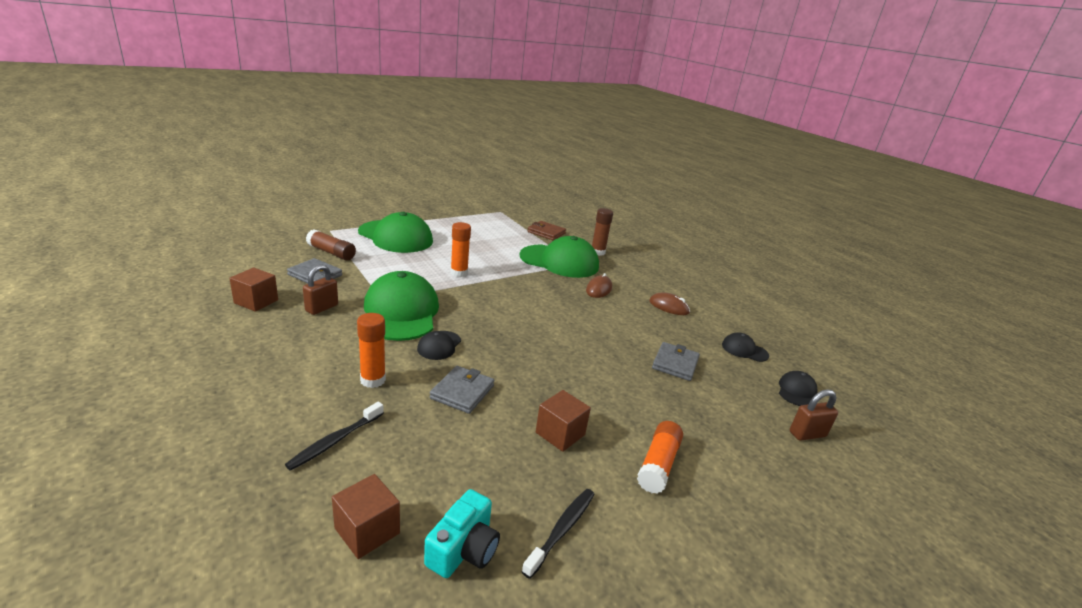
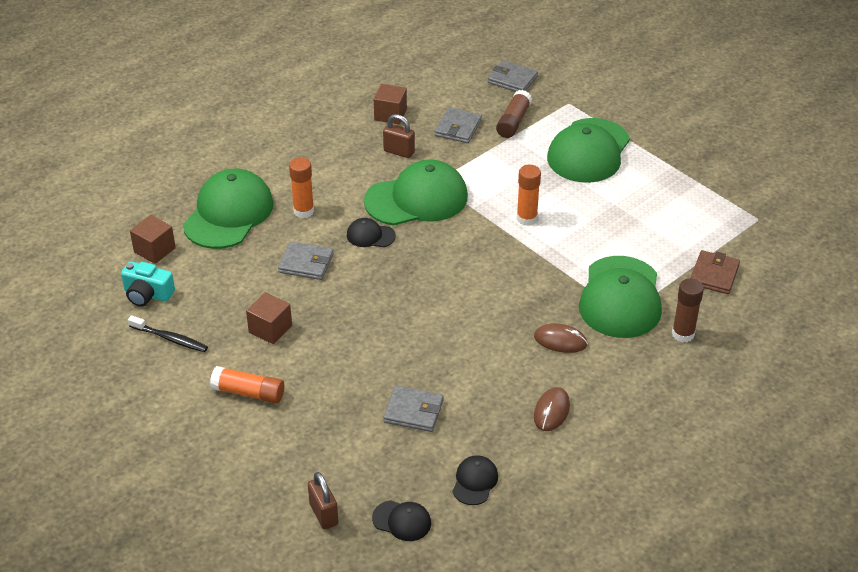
camera: 85 degrees right, 15 degrees up
(272, 241) = (512, 80): none -> grey wallet
(335, 441) = (229, 214): black toothbrush -> green cap

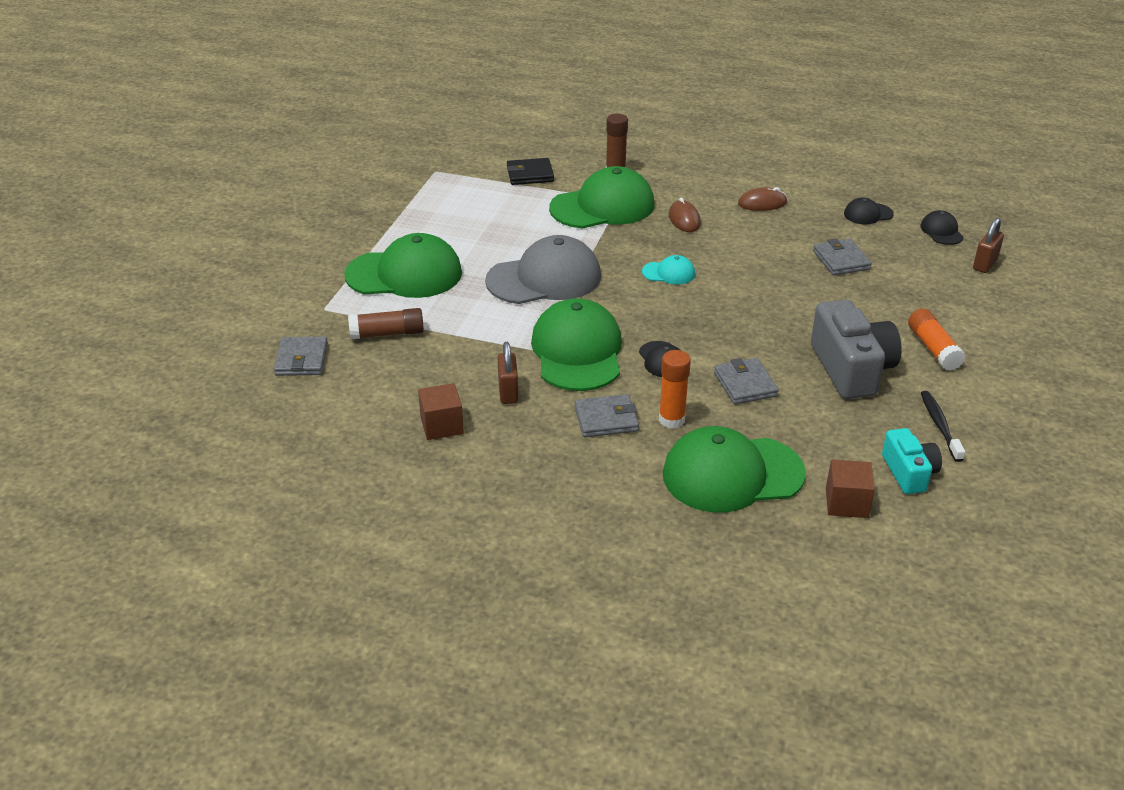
camera: 120 degrees left, 5 degrees down
(270, 329) = (851, 369): brown cube -> grey camera
(417, 199) = (577, 351): green cap -> green cap turned 45 degrees clockwise
(458, 128) = (429, 366): grey wallet -> grey wallet (606, 419)
(480, 290) = (669, 273): none -> turquoise cap
(526, 218) = (544, 278): orange glue stick -> grey cap
(714, 275) = (530, 174): brown wallet -> black wallet

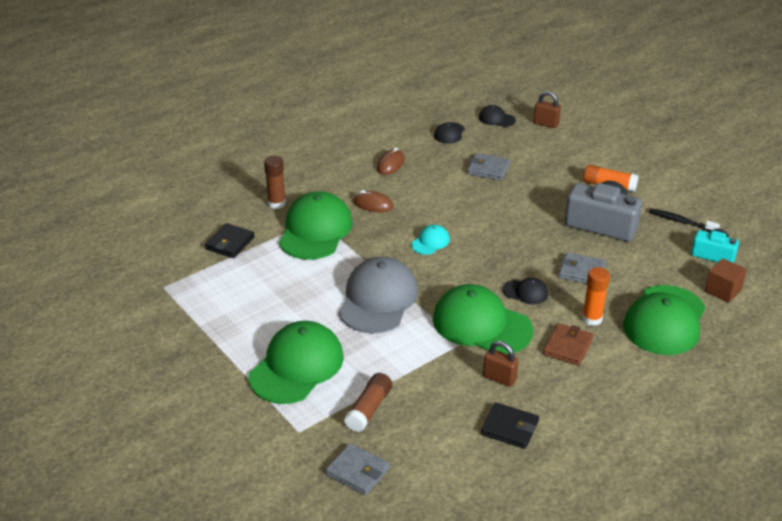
camera: 55 degrees left, 0 degrees up
(442, 425) = (509, 428): brown cube -> black wallet
(606, 419) = (567, 346): grey wallet -> brown wallet
(984, 264) = (546, 124): brown padlock -> brown padlock turned 45 degrees counterclockwise

